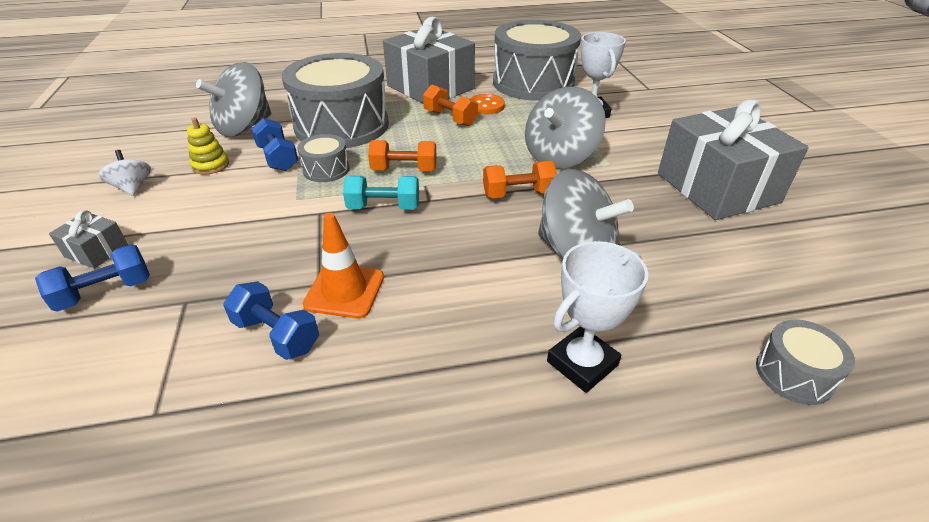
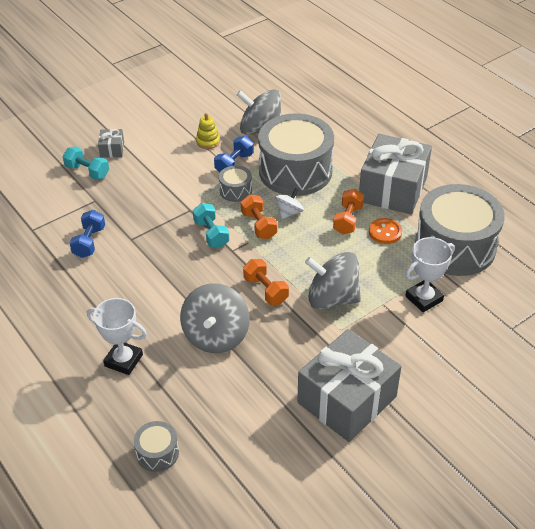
camera: 65 degrees right, 5 degrees up
(105, 292) = (87, 171): blue dumbbell -> turquoise dumbbell
(132, 187) = (168, 127): white spinning top -> white spinning top (289, 212)
(344, 291) = (130, 251): orange traffic cone -> none

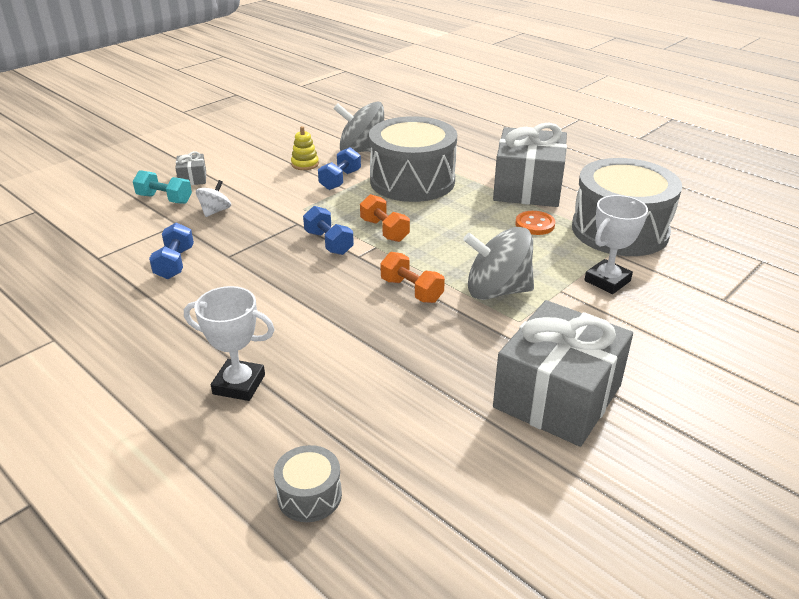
camera: 10 degrees left, 10 degrees down
(211, 234) = (329, 243): turquoise dumbbell -> blue dumbbell
(216, 336) = (361, 344): grey spinning top -> none
(235, 190) = (348, 202): grey drum -> none
(289, 212) = (417, 216): white spinning top -> white spinning top (215, 211)
(348, 220) = (488, 217): orange dumbbell -> none

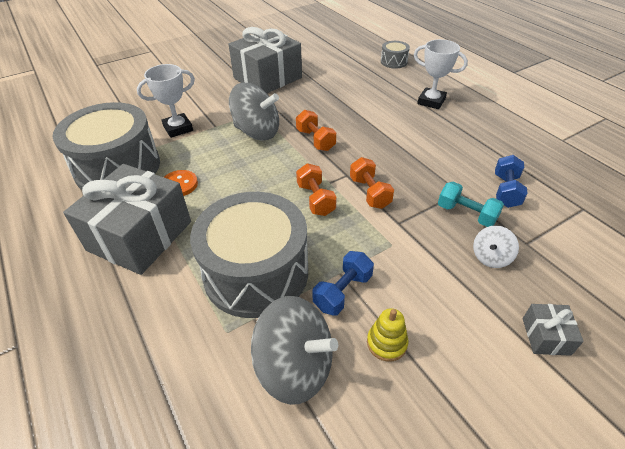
camera: 165 degrees left, 10 degrees up
(164, 199) = (563, 292): turquoise dumbbell -> turquoise dumbbell (466, 214)
(329, 243) = (369, 193): blue dumbbell -> orange dumbbell

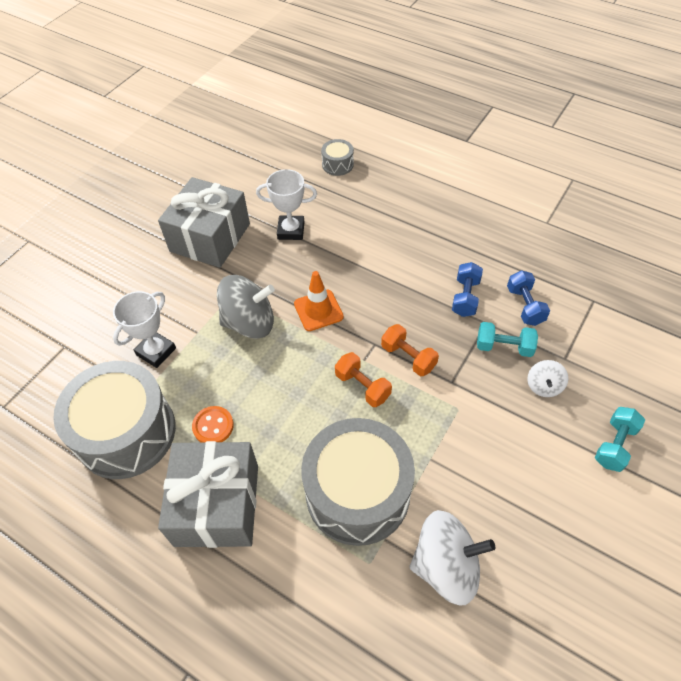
camera: 25 degrees left, 10 degrees up
(295, 367) = (446, 566): grey spinning top -> white spinning top
(315, 140) = (318, 310): orange dumbbell -> orange traffic cone
(342, 292) = (443, 477): blue dumbbell -> blue dumbbell (465, 297)
(386, 343) = (504, 509): yellow stacking toy -> none
(431, 101) = (406, 213): white trophy -> white trophy (291, 230)
(546, 336) = (614, 445): grey gift -> turquoise dumbbell

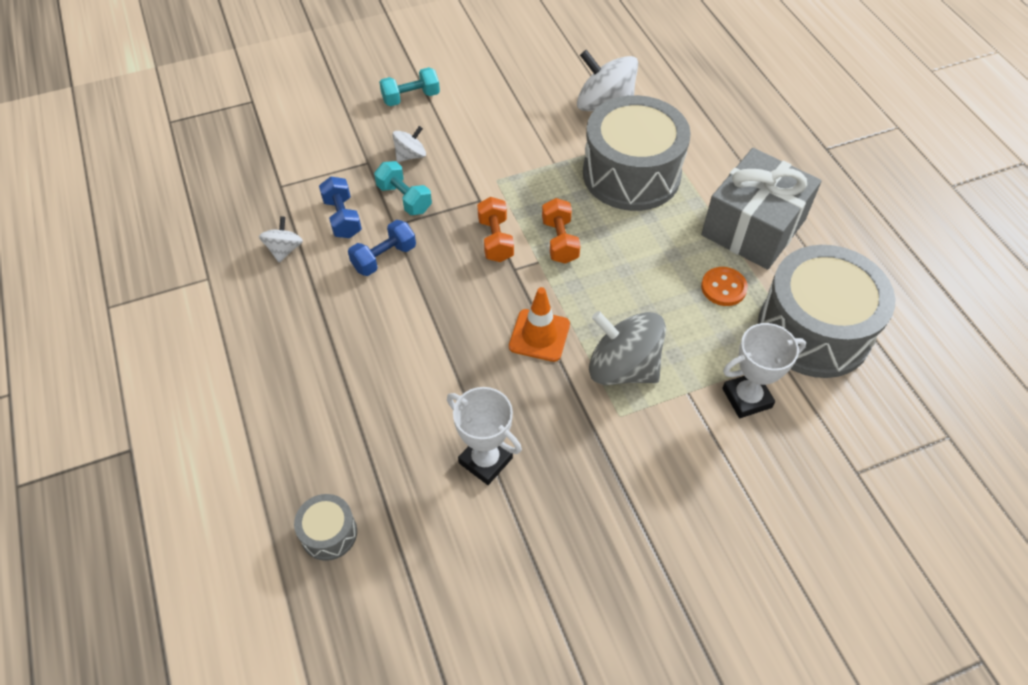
camera: 145 degrees left, 0 degrees up
(210, 237) = (596, 522): grey gift -> none
(525, 306) = (342, 218): blue dumbbell -> blue dumbbell turned 45 degrees counterclockwise
(530, 263) = (284, 250): none -> white spinning top

